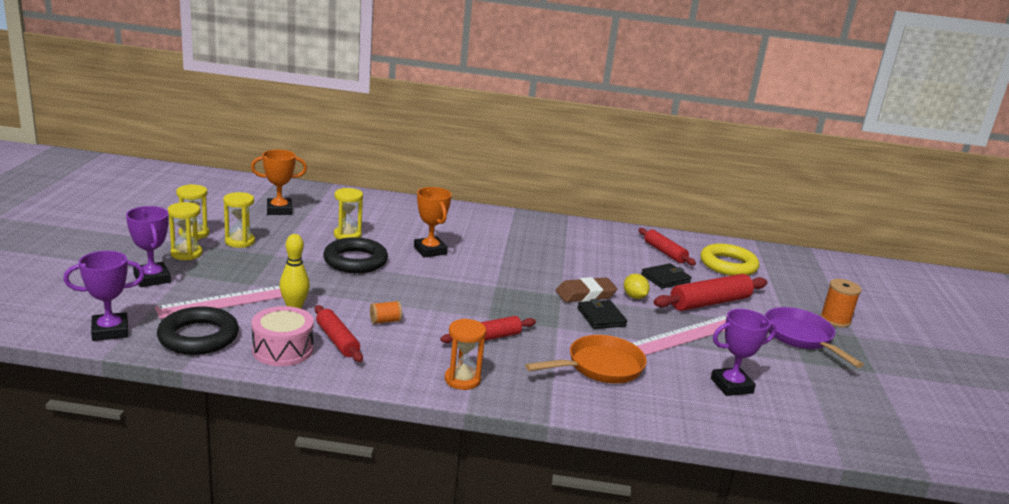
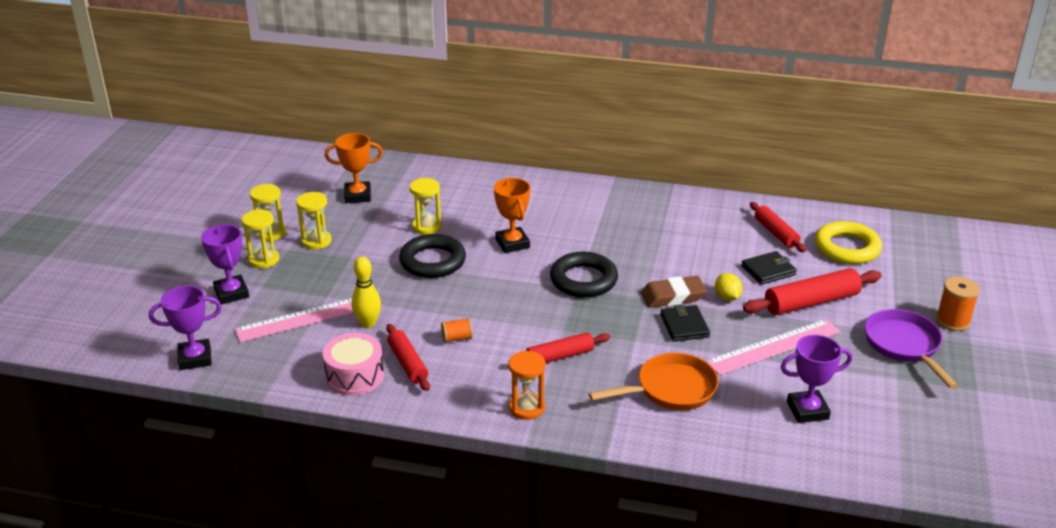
camera: 10 degrees right, 10 degrees up
(198, 337) = (276, 363): black ring -> black ring (583, 280)

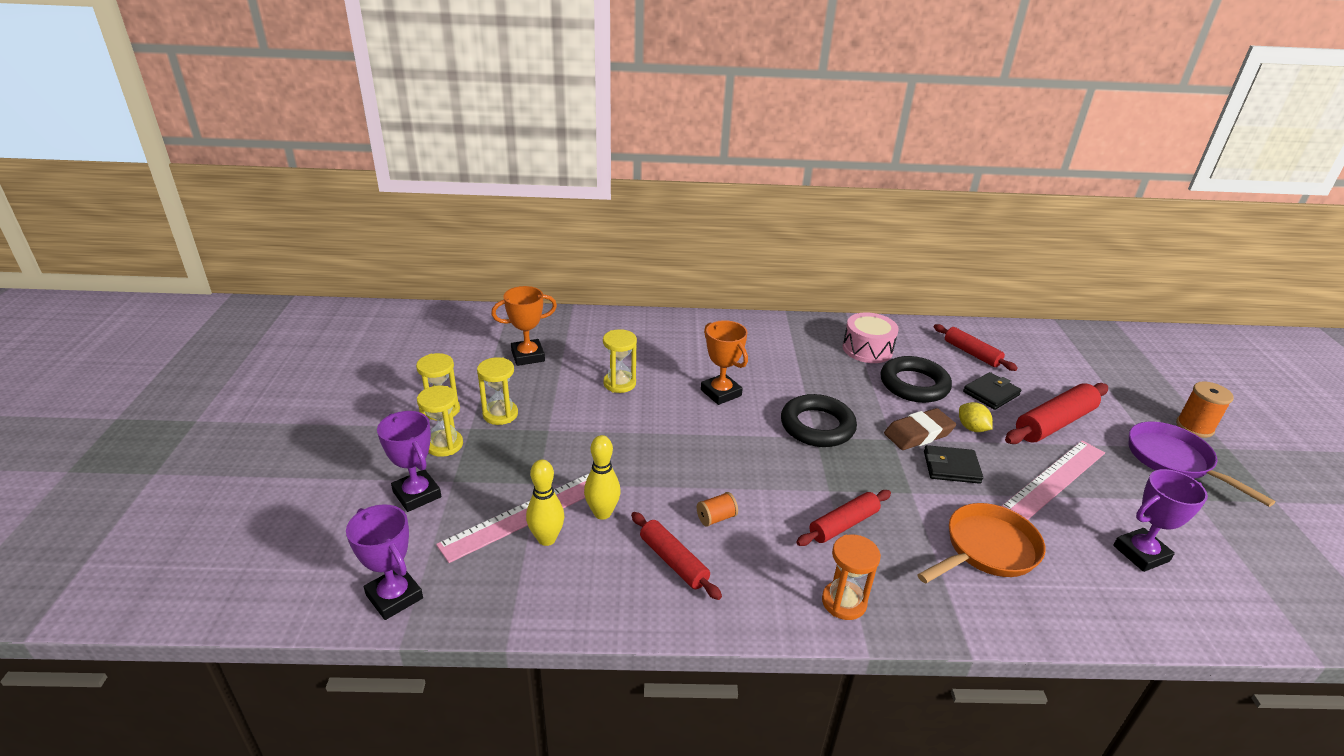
camera: 15 degrees left, 0 degrees up
(195, 358) = (394, 597): purple trophy -> purple trophy turned 75 degrees clockwise
(318, 336) = (547, 539): none -> yellow bowling pin
(355, 376) = (615, 590): pink drum -> pink drum (867, 349)
(432, 261) = (644, 423): black ring -> black ring (914, 384)
(684, 326) = (951, 467): black wallet -> black wallet turned 60 degrees counterclockwise
(847, 248) = (1045, 362): yellow ring -> none

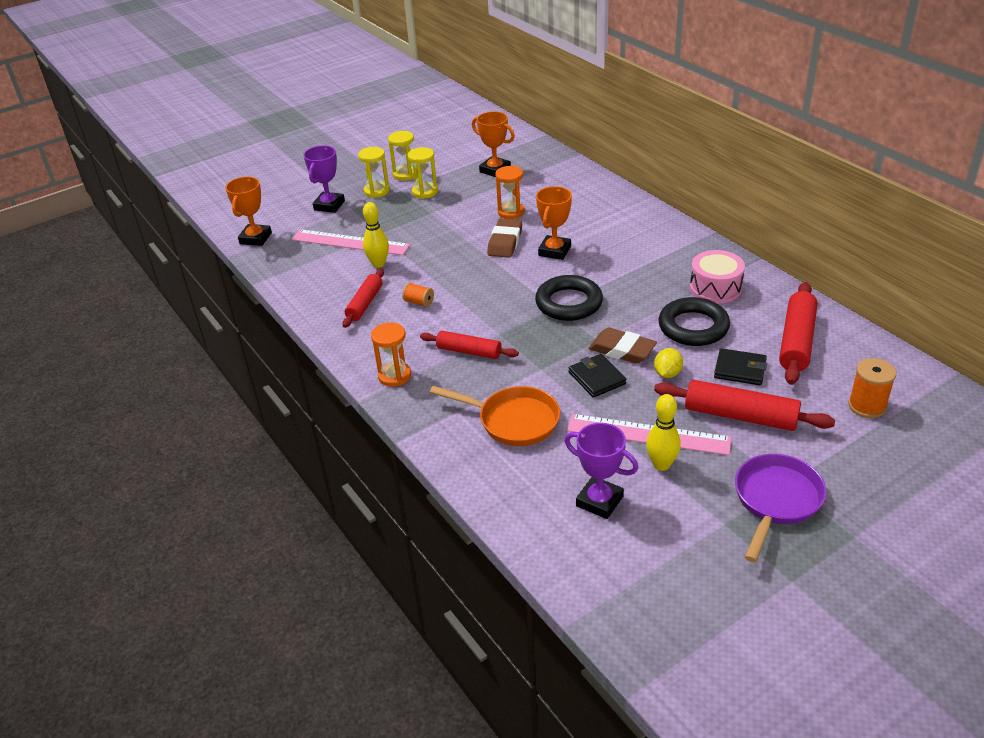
camera: 60 degrees right, 5 degrees up
(394, 597) = (255, 238): purple trophy -> orange trophy
(547, 539) = (338, 257): yellow bowling pin -> yellow bowling pin (661, 464)
(619, 383) = (511, 212): yellow hourglass -> orange hourglass
(669, 411) = (505, 242): none -> brown eraser
(971, 353) = (797, 341): red rolling pin -> red rolling pin, size x1.53
(1194, 427) = (865, 507): orange spool -> orange spool (867, 406)

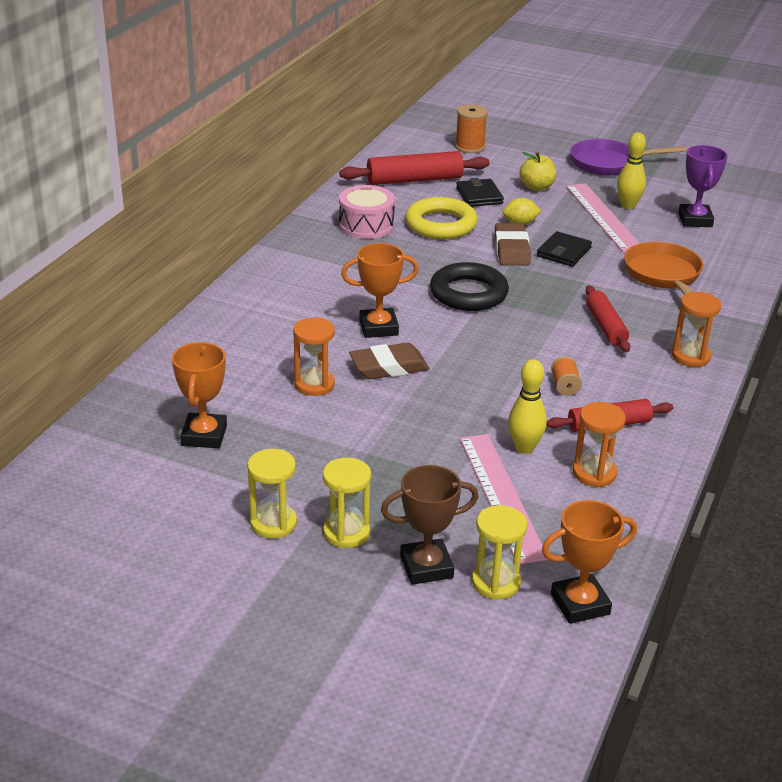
camera: 125 degrees left, 5 degrees down
(329, 205) = (426, 567): purple trophy -> brown trophy
(331, 280) = (594, 473): none -> orange hourglass
(425, 192) = (314, 480): yellow hourglass -> yellow hourglass (496, 582)
(693, 327) = (441, 224): black ring -> yellow ring
(740, 416) = (536, 187): red rolling pin -> yellow apple

